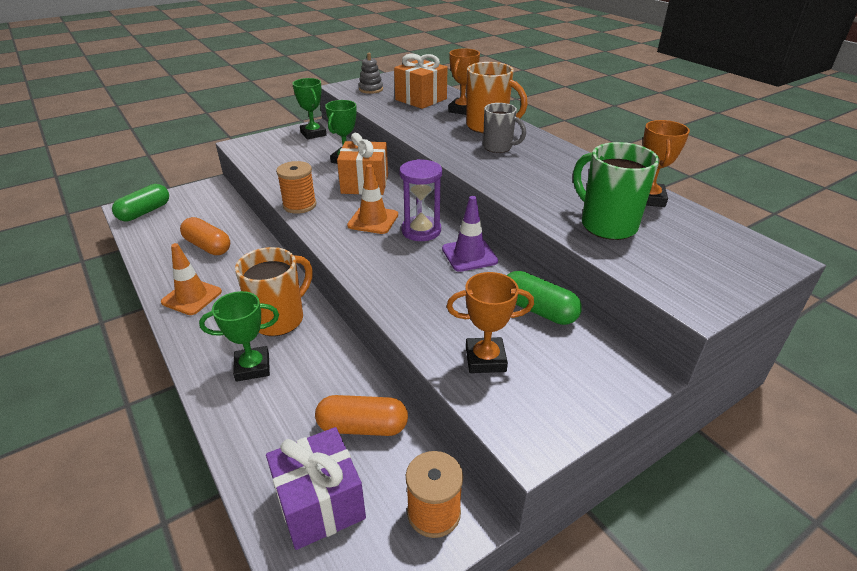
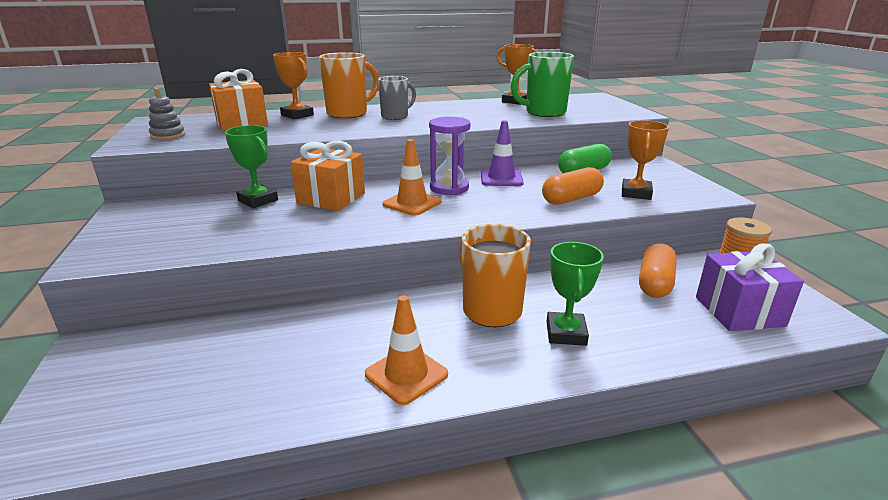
camera: 70 degrees left, 10 degrees down
(145, 212) = (78, 430): green capsule -> none
(208, 246) = (284, 356): orange capsule -> orange capsule (571, 199)
(299, 205) = (340, 234): orange spool -> none
(313, 134) = (150, 210): green trophy -> none

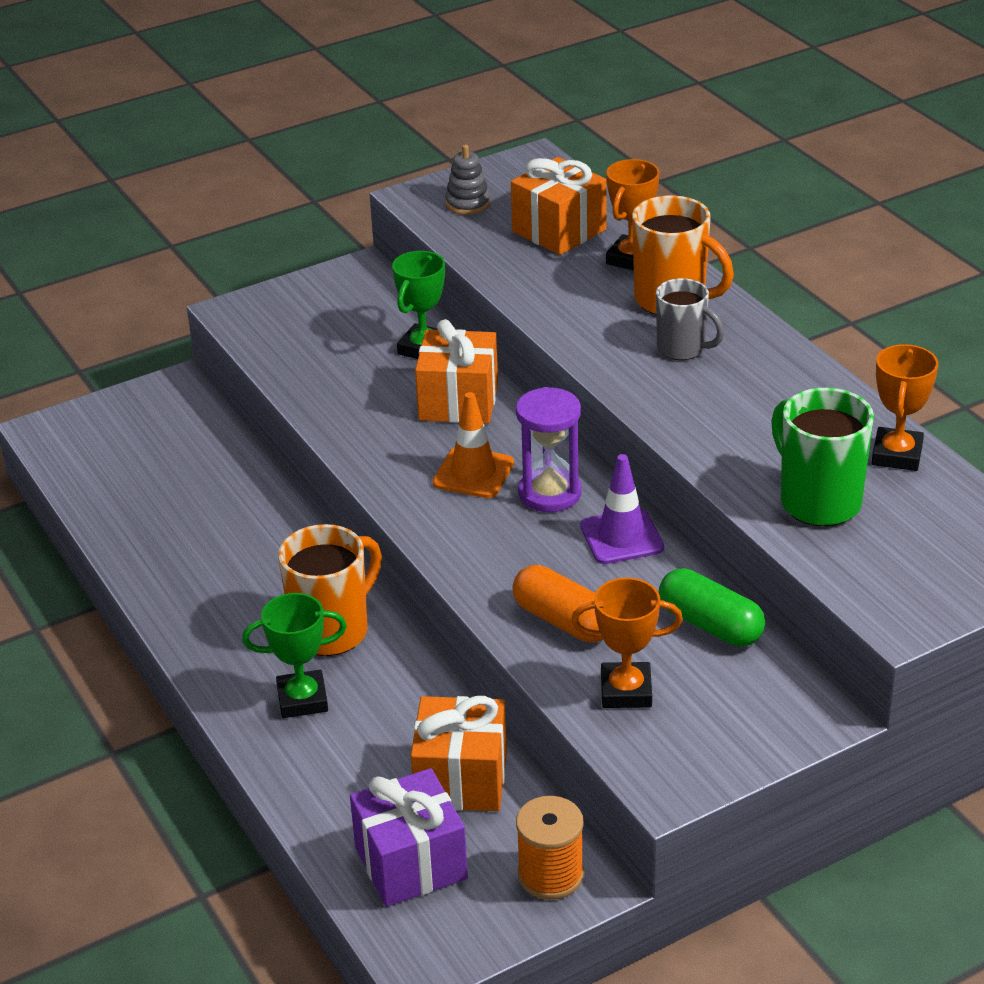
camera: 75 degrees right, 10 degrees up
(406, 374) = (192, 593): orange traffic cone -> none
(655, 283) = (461, 779): orange capsule -> orange gift

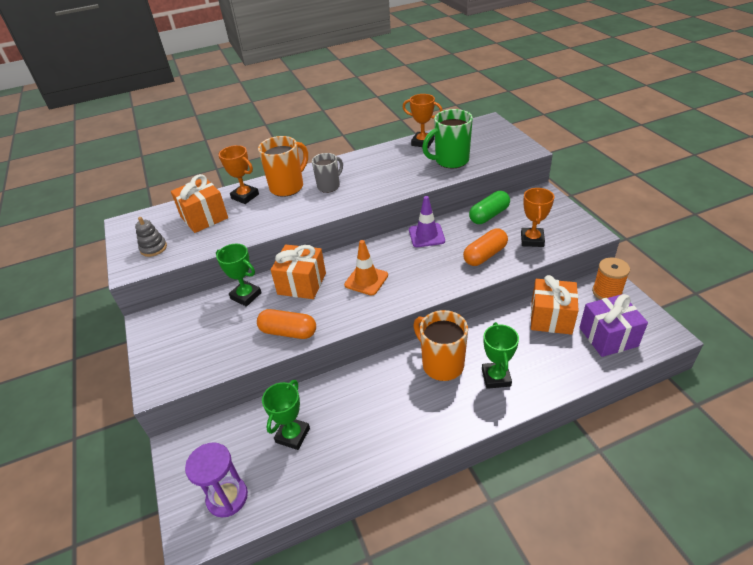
camera: 80 degrees left, 5 degrees up
(191, 485) = (292, 435): none -> green trophy
(339, 407) = (288, 332): none -> orange capsule
(550, 493) = (389, 255): purple hourglass -> purple hourglass (227, 497)

